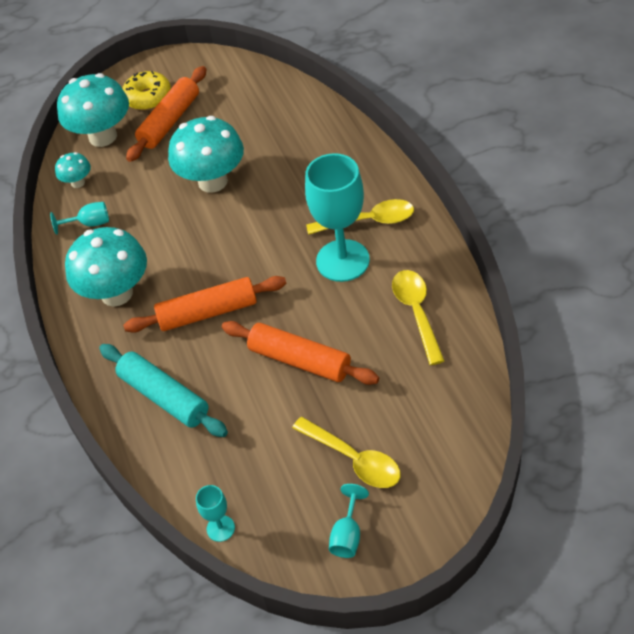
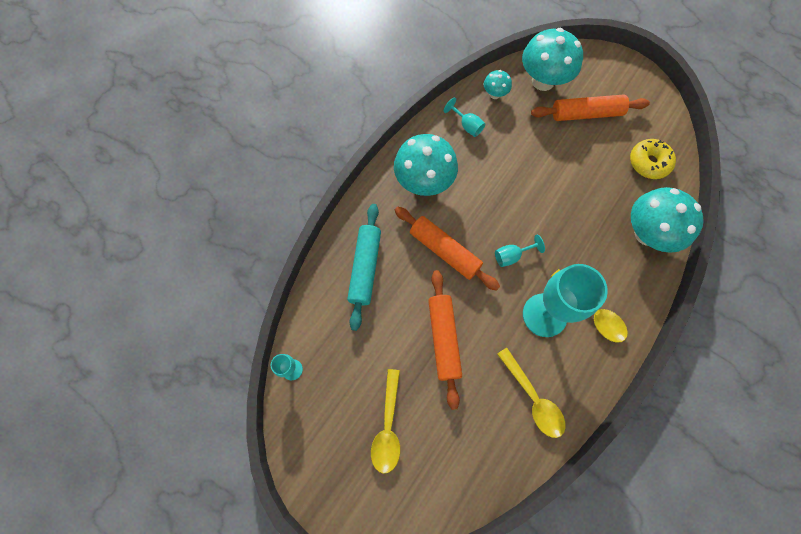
camera: 50 degrees right, 20 degrees up
(148, 97) = (597, 85): yellow donut -> yellow donut (648, 163)
(212, 181) = (554, 179): turquoise mushroom -> turquoise mushroom (647, 234)
(347, 535) = (330, 458): turquoise goblet -> turquoise goblet (512, 256)
(416, 313) = (533, 398): yellow spoon -> yellow spoon turned 105 degrees clockwise

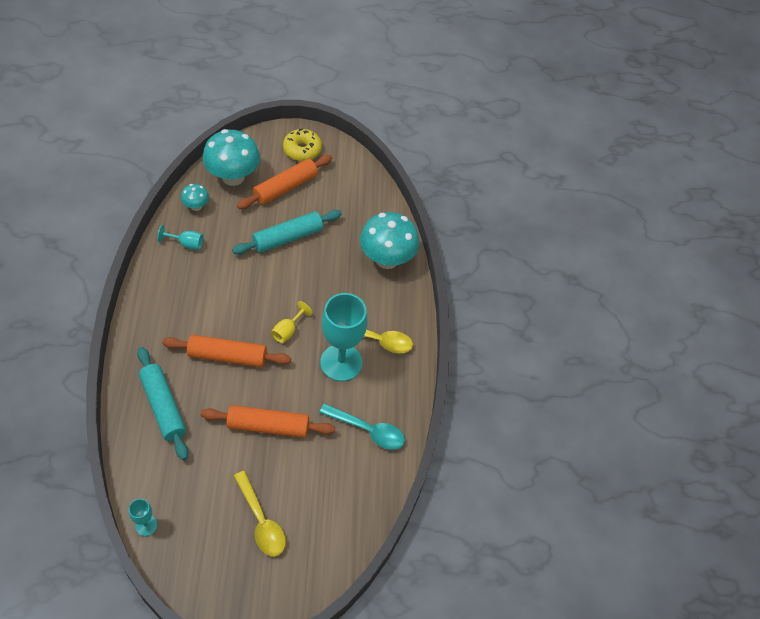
camera: 40 degrees left, 15 degrees down
(424, 182) = (175, 309): turquoise mushroom -> none
(444, 339) = (268, 426): orange rolling pin -> orange rolling pin turned 45 degrees counterclockwise
(512, 256) = (288, 331): turquoise goblet -> yellow goblet
(533, 398) = (368, 430): yellow spoon -> turquoise spoon
(561, 164) = (288, 237): none -> turquoise rolling pin
(648, 163) = (358, 203): yellow donut -> yellow donut (302, 150)

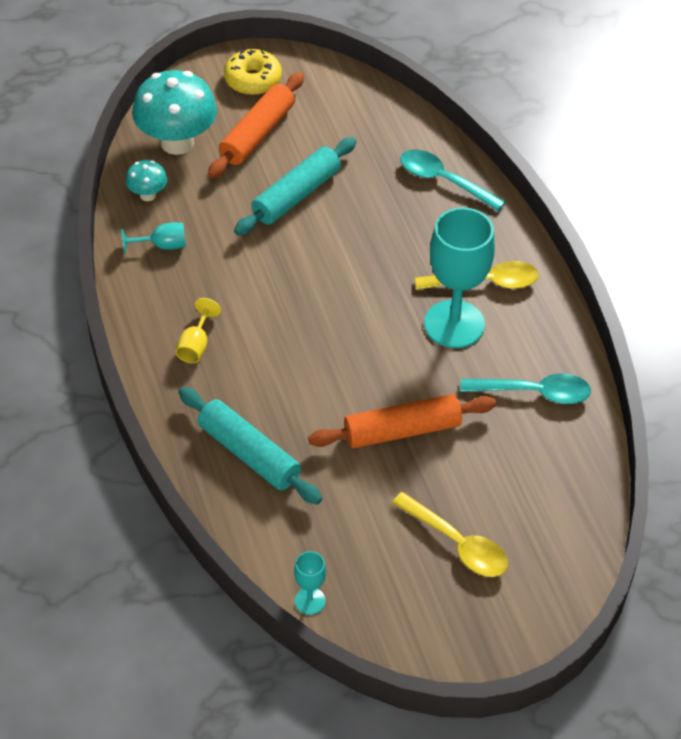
camera: 15 degrees left, 5 degrees down
(227, 356) = (299, 365): orange rolling pin -> none
(288, 331) = (362, 309): yellow goblet -> yellow goblet (196, 345)
(387, 259) = (443, 181): turquoise mushroom -> turquoise spoon

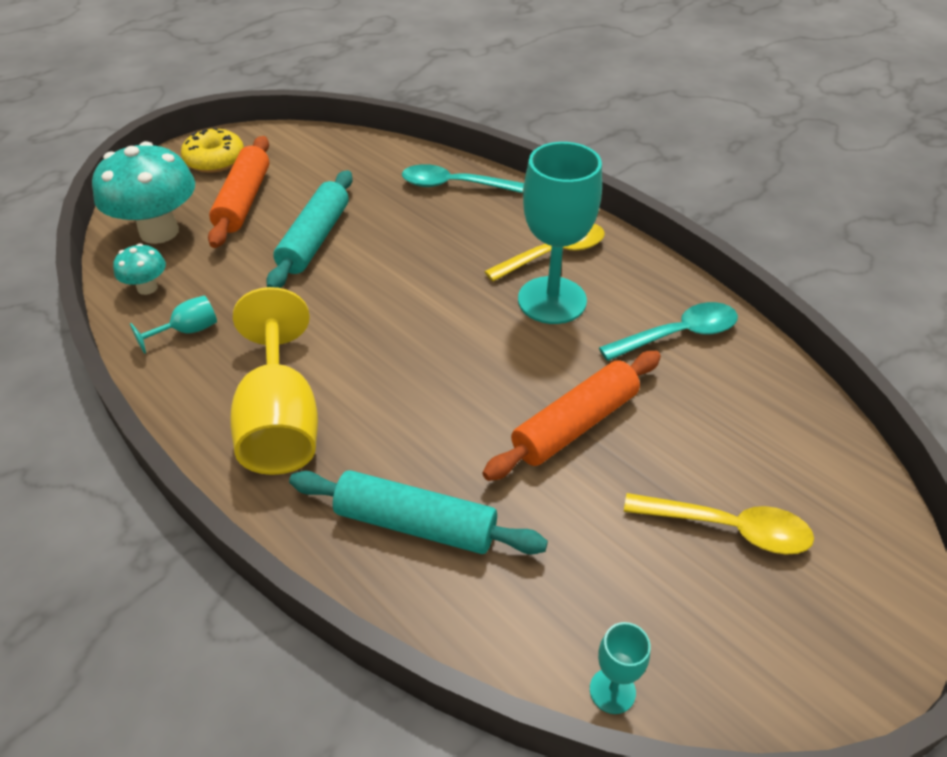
camera: 25 degrees left, 5 degrees down
(196, 345) = (280, 421): yellow goblet -> yellow goblet, size x2.22

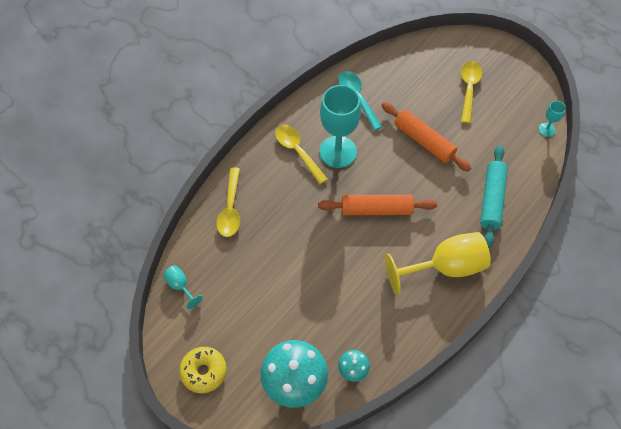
camera: 95 degrees left, 15 degrees up
(187, 331) = (388, 333): turquoise goblet -> turquoise goblet (180, 286)
(244, 201) = (255, 336): orange rolling pin -> orange rolling pin (376, 209)
(314, 239) = (294, 282): turquoise rolling pin -> none
(453, 185) = (230, 209): turquoise spoon -> yellow spoon

